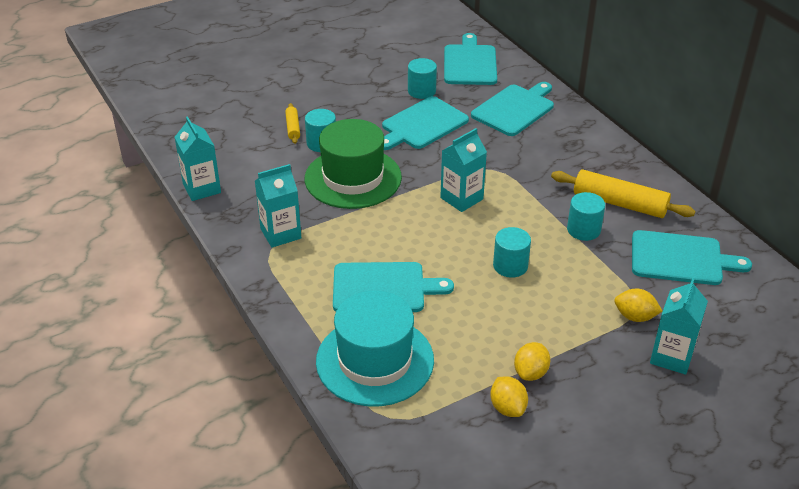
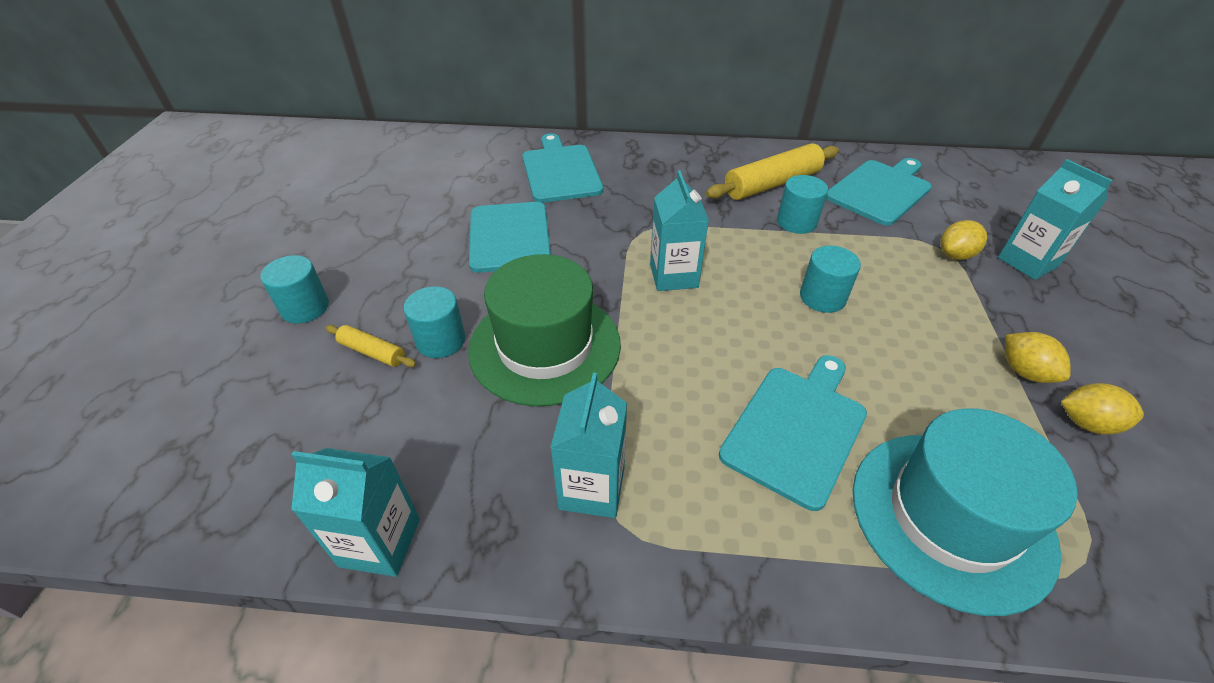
camera: 55 degrees left, 5 degrees up
(421, 91) = (450, 212): turquoise cylinder -> turquoise cylinder (305, 307)
(470, 63) = (449, 161): turquoise cutting board -> none

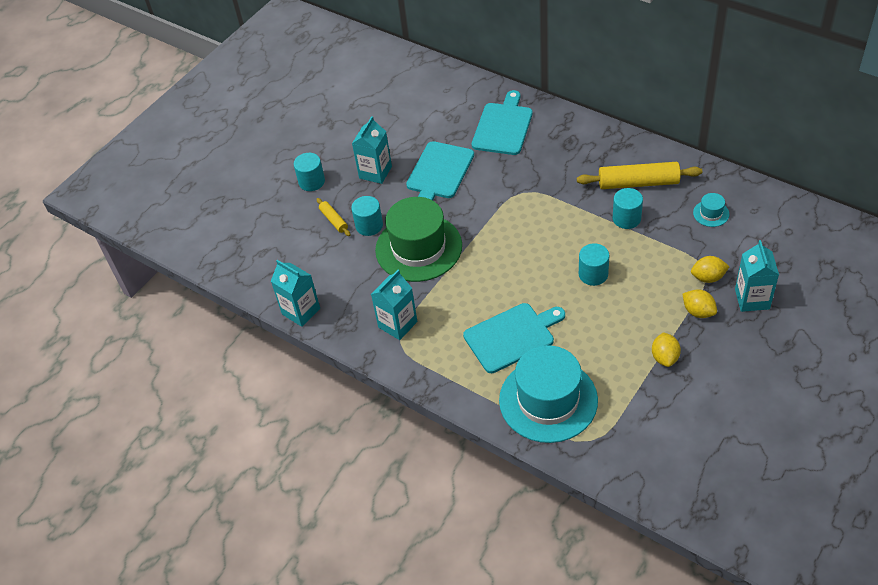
camera: 35 degrees right, 5 degrees up
(673, 276) = (517, 230): turquoise carton -> turquoise carton (375, 172)
(880, 191) = (711, 213): turquoise cutting board -> turquoise hat
(1087, 423) = (667, 393): yellow lemon -> yellow lemon (698, 312)

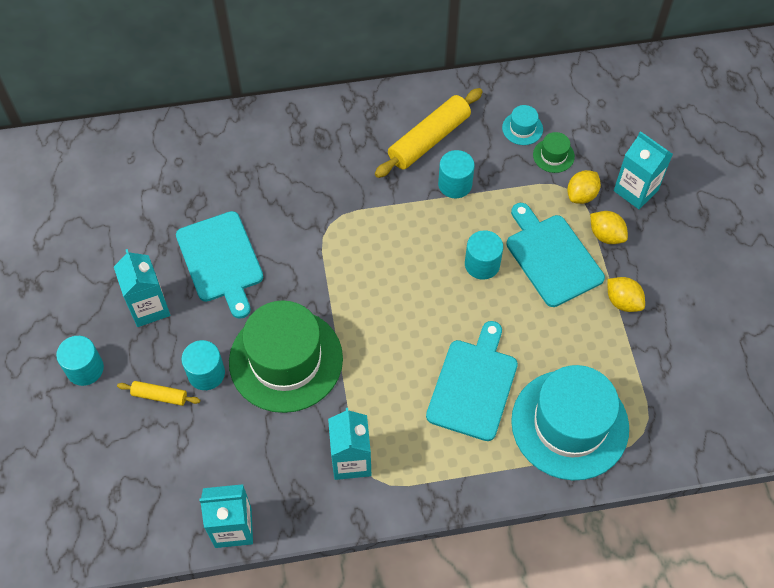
camera: 50 degrees left, 10 degrees up
(503, 126) = (236, 163): turquoise cutting board -> turquoise cutting board (552, 257)
(698, 312) = (606, 235): yellow lemon -> yellow lemon turned 45 degrees clockwise
(715, 242) = (553, 155): none -> green hat

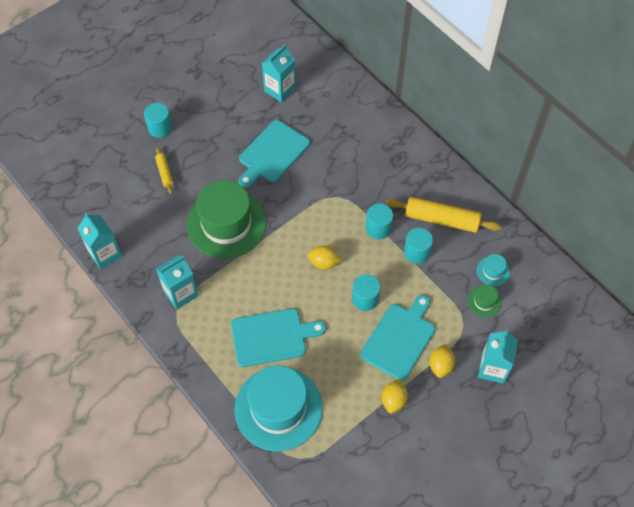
camera: 60 degrees right, 0 degrees up
(149, 307) = (217, 135): turquoise carton -> turquoise carton (280, 90)
(206, 373) = (192, 188): turquoise cylinder -> turquoise cylinder (378, 228)
(581, 195) = (463, 334): yellow lemon -> yellow lemon (324, 263)

